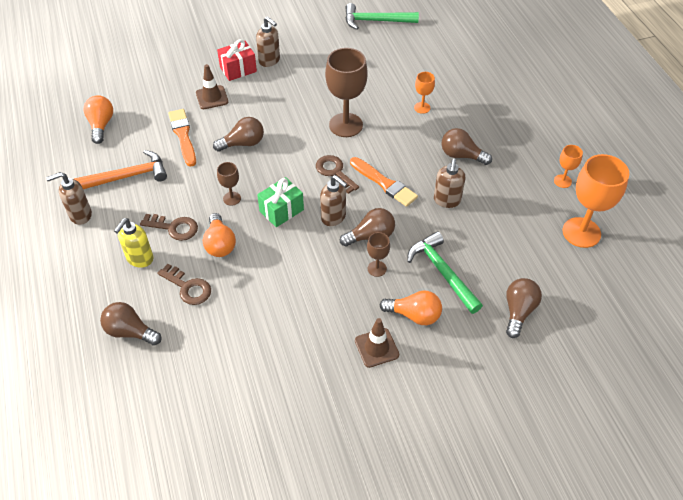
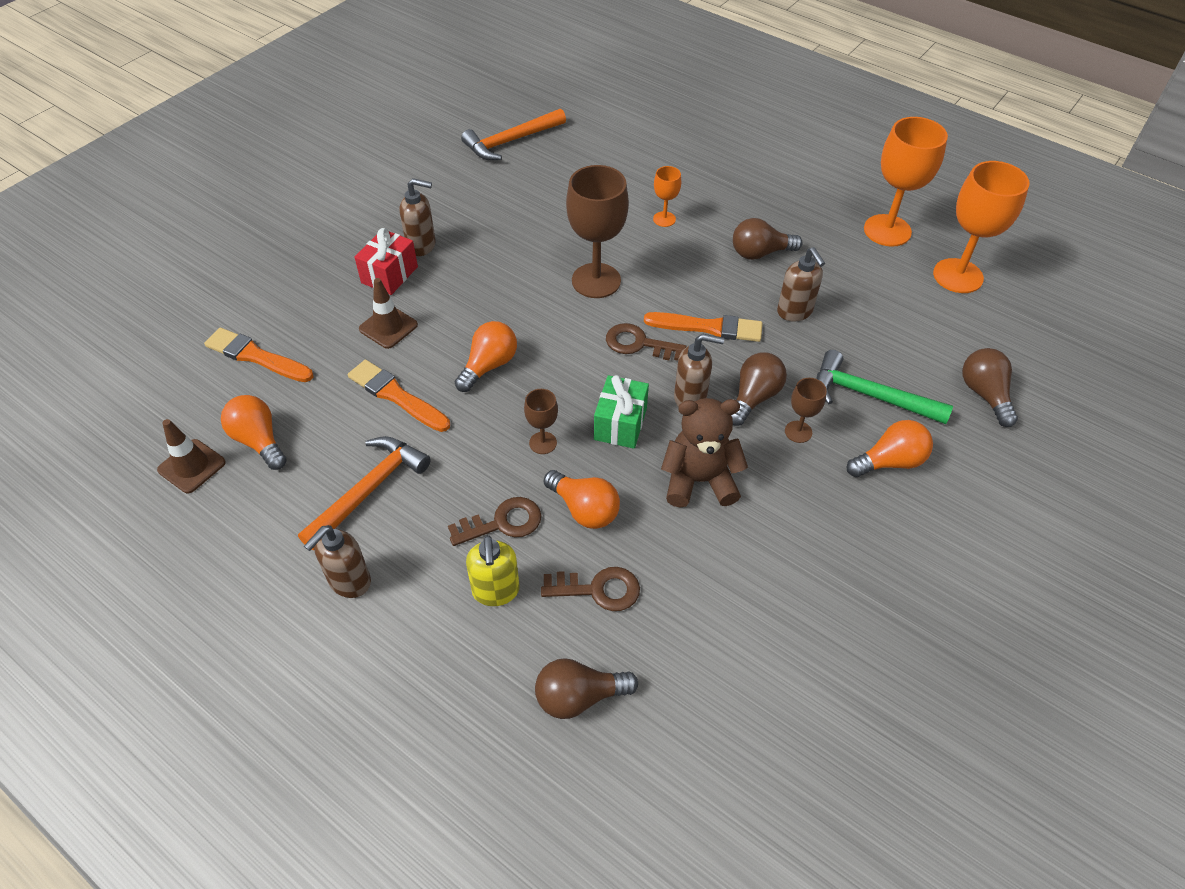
camera: 35 degrees left, 0 degrees up
(136, 82) = (256, 356): none -> orange brush
(243, 143) = (489, 365): brown light bulb -> orange light bulb
(294, 263) = (699, 480): none -> brown teddy bear
(375, 21) = (510, 141): green hammer -> orange hammer
(376, 348) = (889, 524): brown traffic cone -> brown traffic cone (192, 466)
(562, 181) = (887, 230): orange goblet -> orange goblet, size x2.05

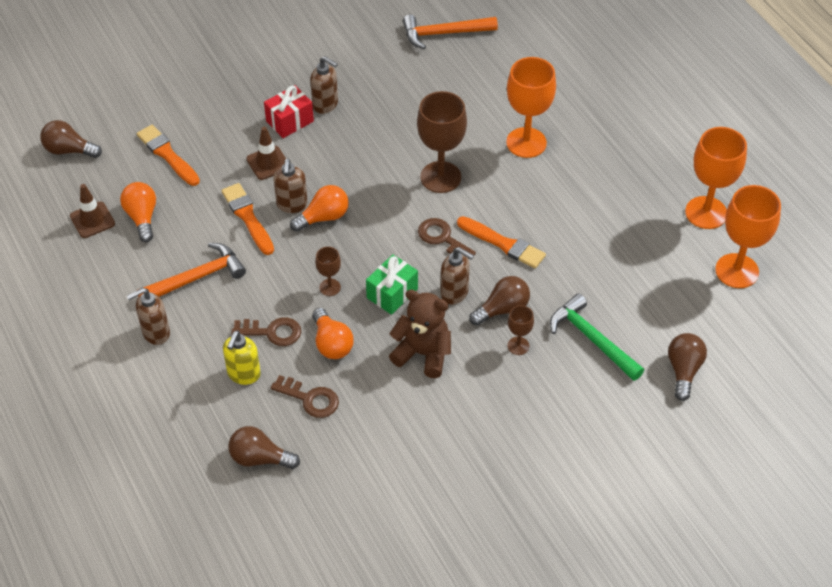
camera: 25 degrees right, 0 degrees up
(664, 219) = (526, 143): orange goblet -> orange goblet, size x2.05
(760, 253) = (585, 197): brown light bulb -> brown light bulb (69, 150)
(795, 312) = (579, 255): brown soap dispenser -> brown soap dispenser (292, 205)
(889, 461) = (571, 392): orange light bulb -> none

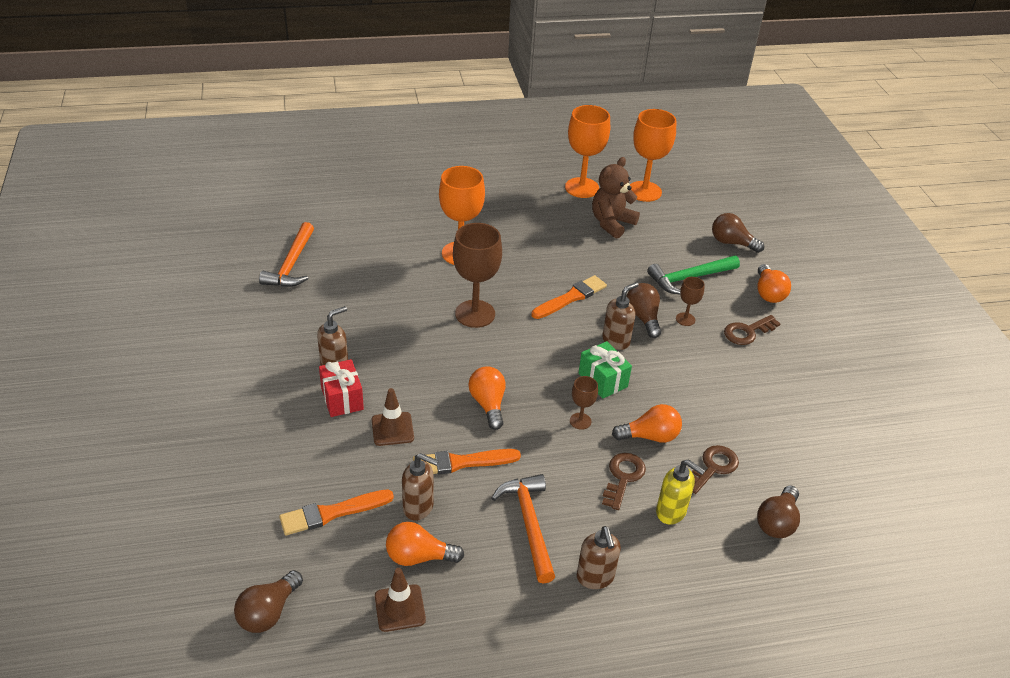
camera: 75 degrees left, 10 degrees down
(292, 205) = (460, 424): brown soap dispenser -> brown soap dispenser (418, 507)
(423, 353) = (678, 378): brown teddy bear -> brown teddy bear (611, 223)
(442, 238) = (549, 332): brown key -> brown key (747, 332)
(605, 417) = (768, 293): none -> orange light bulb

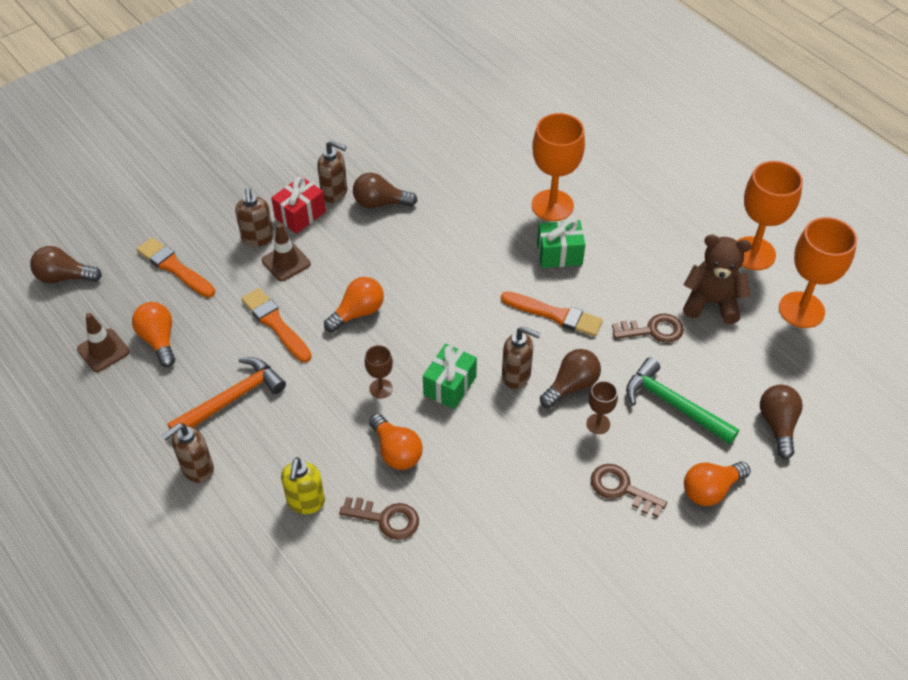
camera: 65 degrees right, 10 degrees up
(291, 264) = (441, 105): orange hammer -> none
(418, 507) = (209, 317): brown soap dispenser -> brown soap dispenser (257, 238)
(475, 314) = (472, 253): brown goblet -> none
(513, 271) = (559, 254): none -> green gift
(623, 477) = (328, 448): brown key -> brown key (653, 330)
(777, 522) = (343, 598): brown light bulb -> brown light bulb (380, 203)

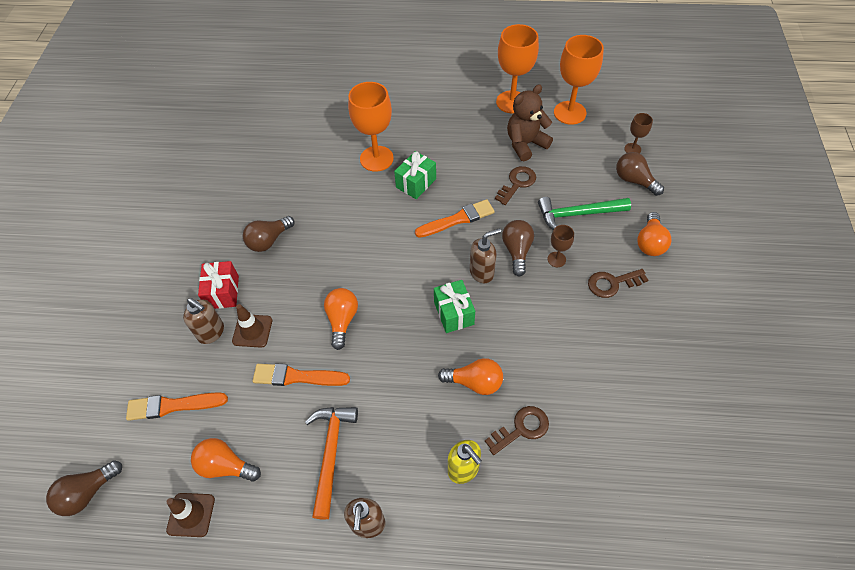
camera: 45 degrees left, 5 degrees up
(335, 193) = (229, 258): brown soap dispenser -> none
(381, 388) = (417, 353): brown goblet -> brown goblet (632, 149)

